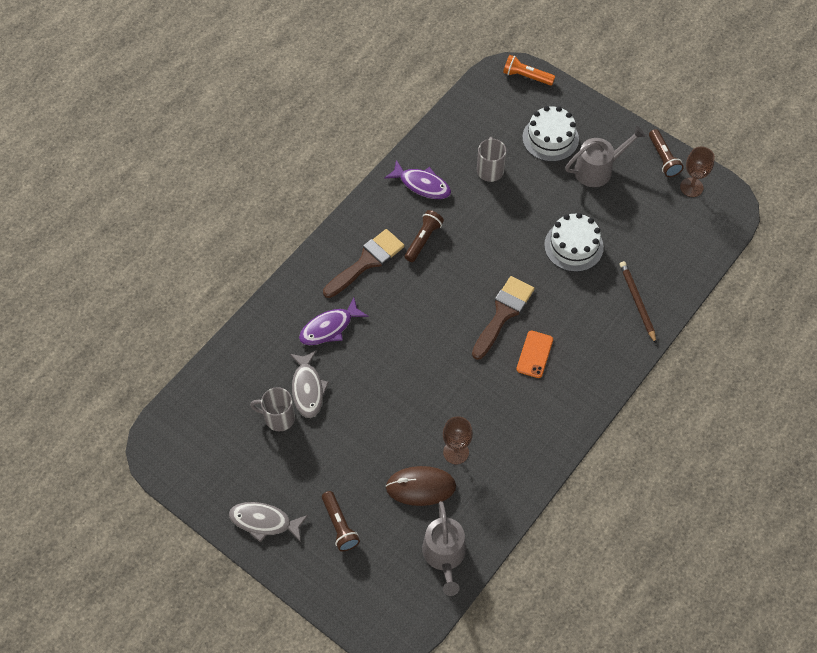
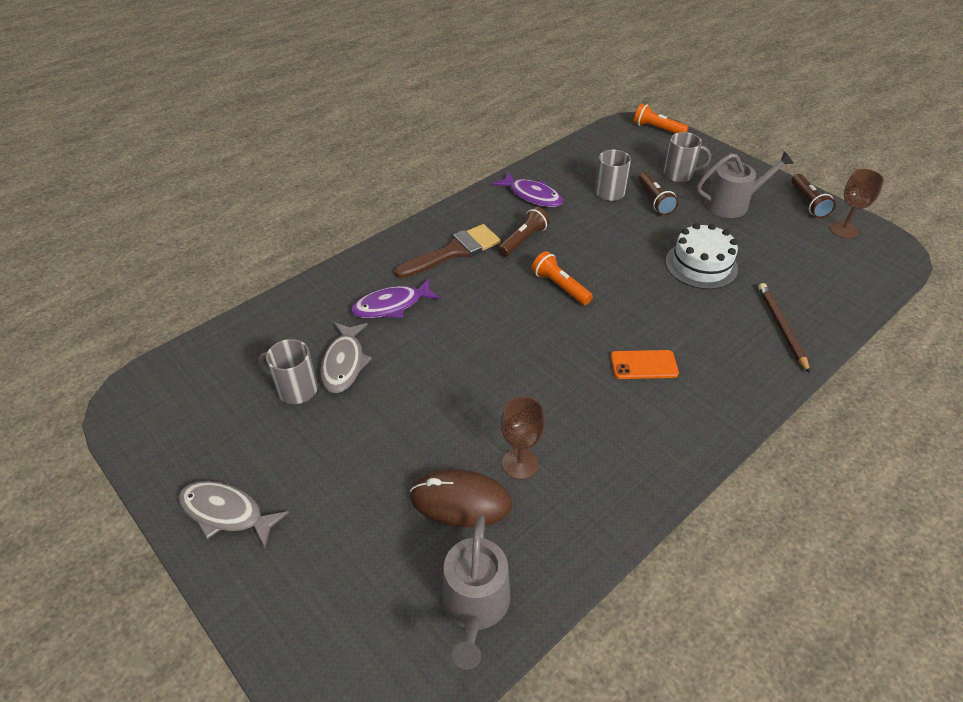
camera: 10 degrees right, 15 degrees down
(339, 525) = (330, 535): brown flashlight -> brown flashlight (654, 200)
(461, 287) = (560, 287): none -> orange flashlight
(503, 313) = (608, 318): brown brush -> none
(534, 354) = (644, 365): orange phone -> orange phone turned 60 degrees clockwise
(550, 138) = (679, 175): white cake -> grey mug

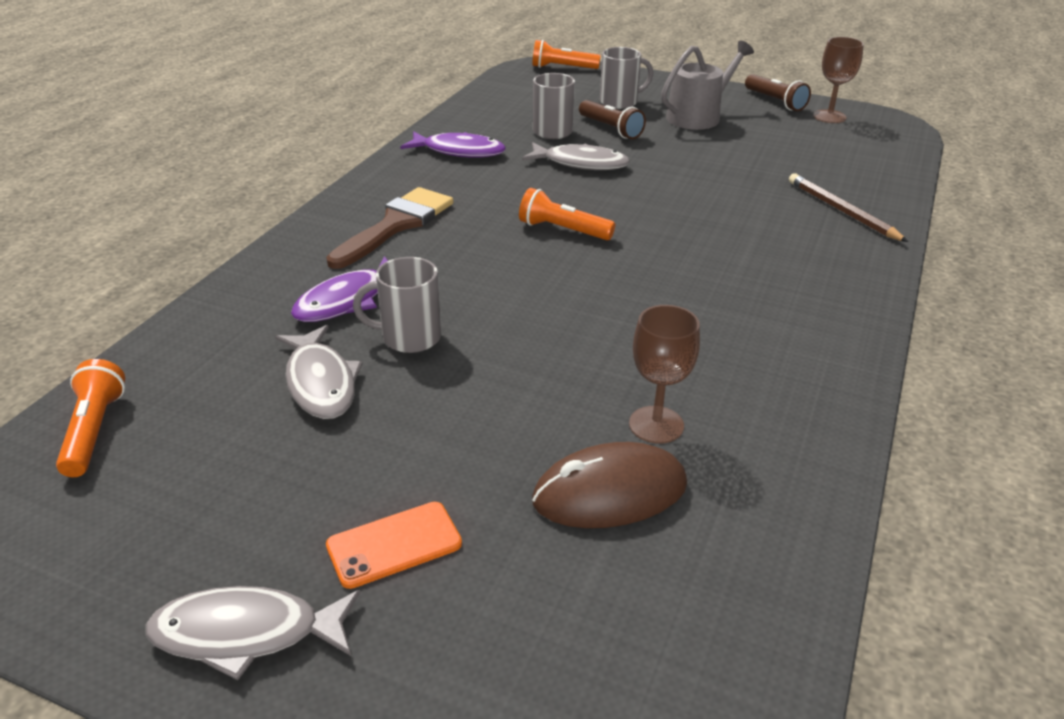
camera: 25 degrees left, 10 degrees down
(215, 357) = (94, 431): none -> orange flashlight
(296, 389) = (263, 434): grey mug -> grey mug (409, 337)
(475, 606) = (725, 611): grey watering can -> none
(523, 240) = (481, 195): brown flashlight -> none
(611, 229) = (581, 163): none -> grey fish
(644, 365) = (724, 281): orange phone -> orange phone (394, 545)
(701, 265) = (710, 175): white cake -> none

